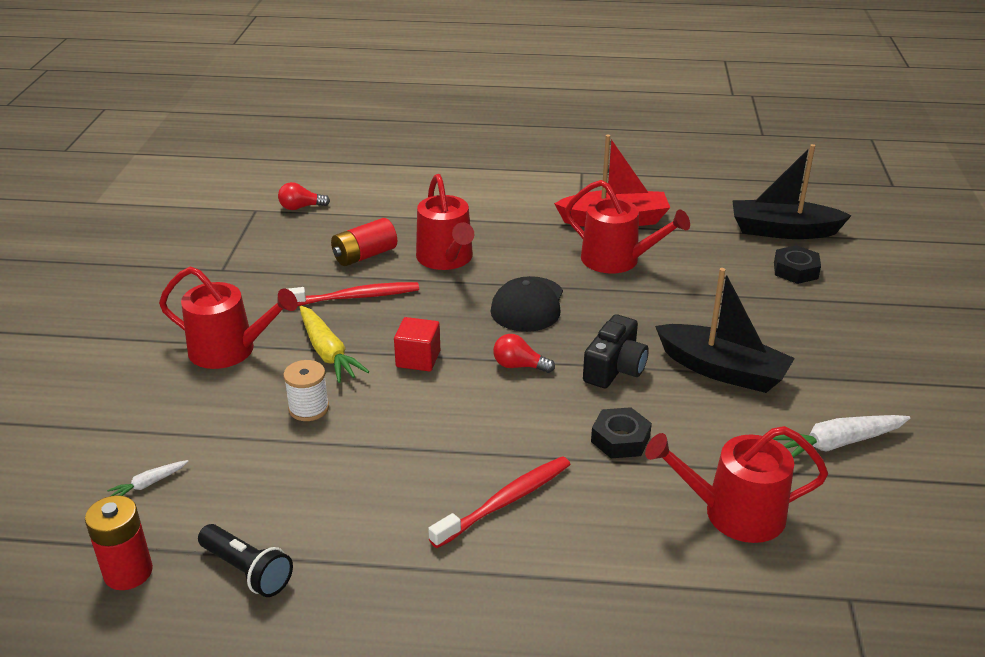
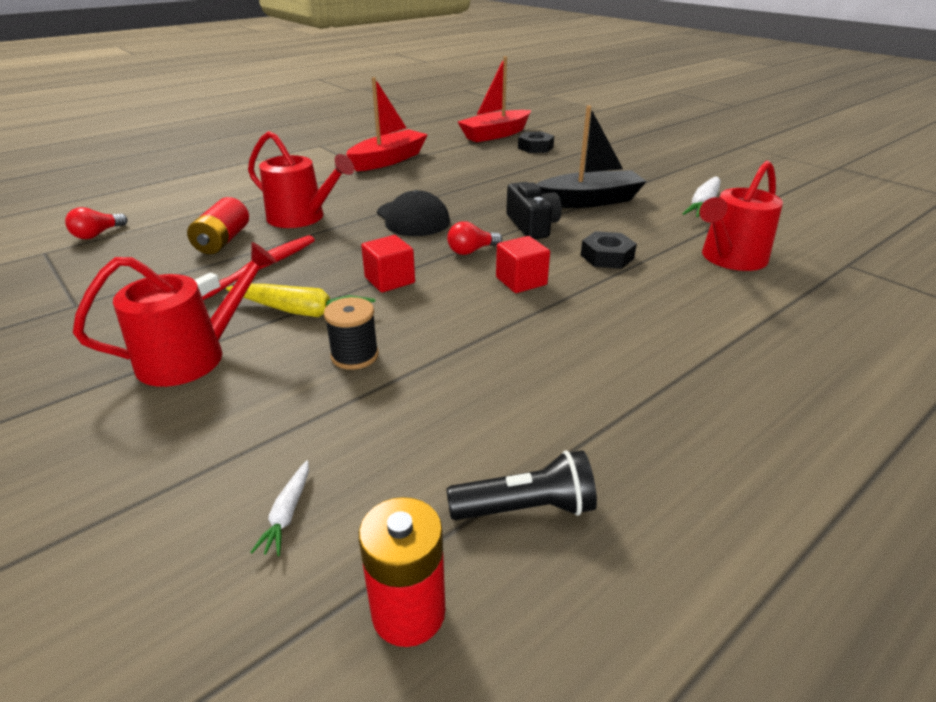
camera: 45 degrees left, 0 degrees up
(309, 408) = (355, 356): white spool -> black spool
(505, 502) = (613, 326): red toothbrush -> none
(508, 418) = (521, 281): none -> red cube
(617, 260) = (428, 177): red watering can -> none
(783, 231) = (495, 134): black boat -> red boat

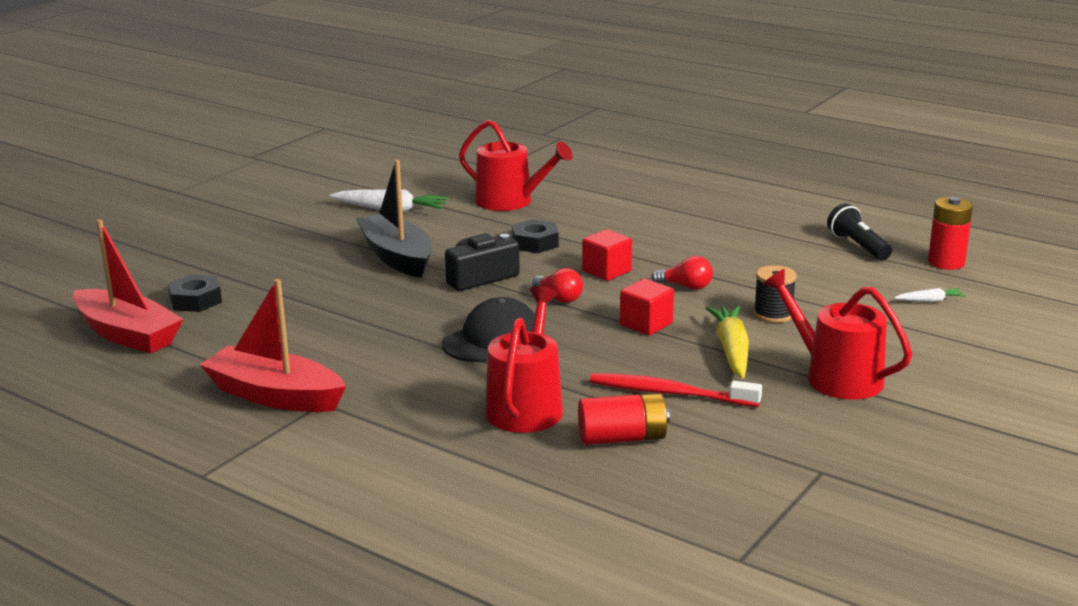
camera: 105 degrees left, 10 degrees down
(97, 234) = (664, 542): red light bulb -> red light bulb (686, 286)

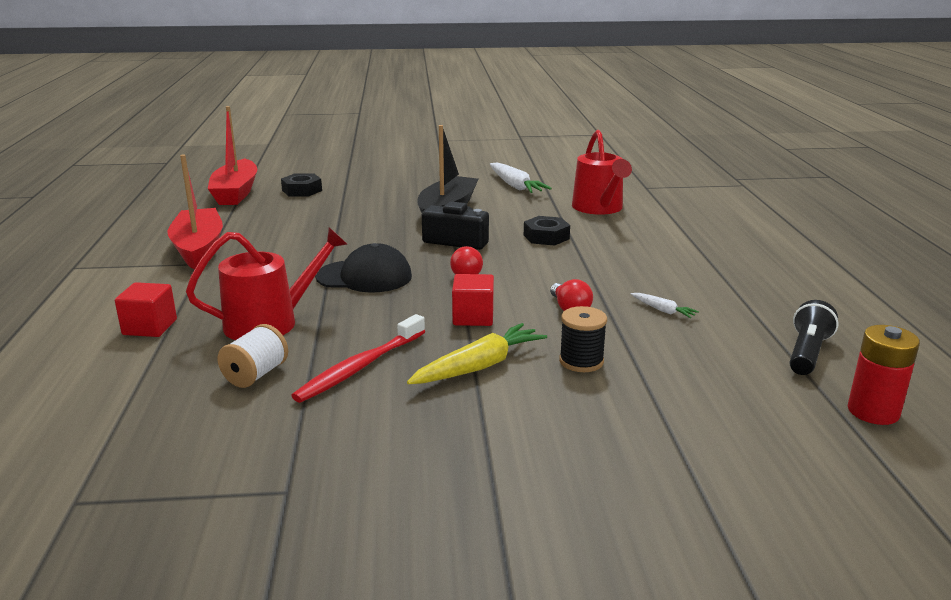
camera: 50 degrees right, 0 degrees up
(606, 271) = (543, 273): red cube -> red cube (150, 327)
(622, 438) = (256, 375): red battery -> white spool
(669, 393) = (360, 367): red toothbrush -> red toothbrush turned 120 degrees counterclockwise
(835, 377) = (498, 434): red watering can -> none
(930, 301) = (760, 432): white carrot -> white carrot (663, 310)

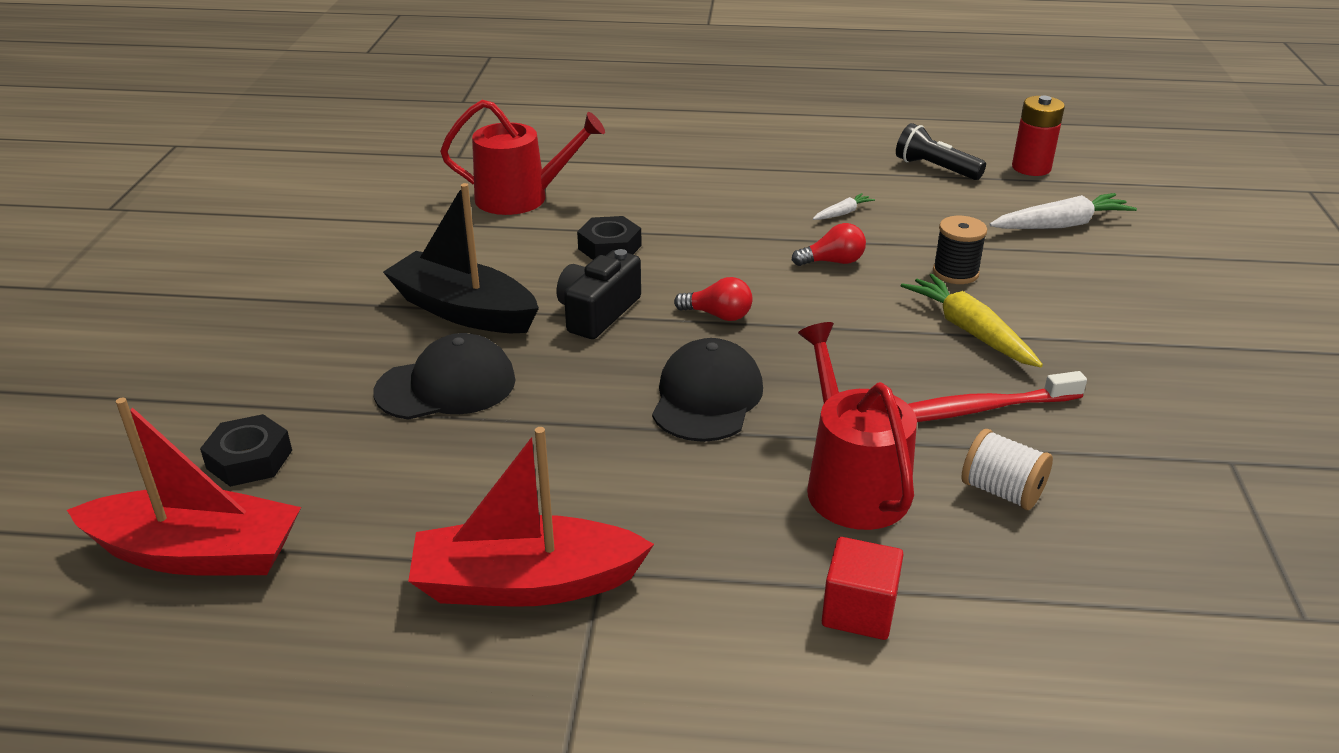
camera: 80 degrees left, 10 degrees up
(360, 367) = (976, 409): red toothbrush -> red toothbrush turned 120 degrees clockwise
(367, 216) = (446, 386): none -> black cap
(473, 317) = (848, 323): red cube -> none
(515, 186) = (385, 243): white carrot -> white carrot (1061, 225)

